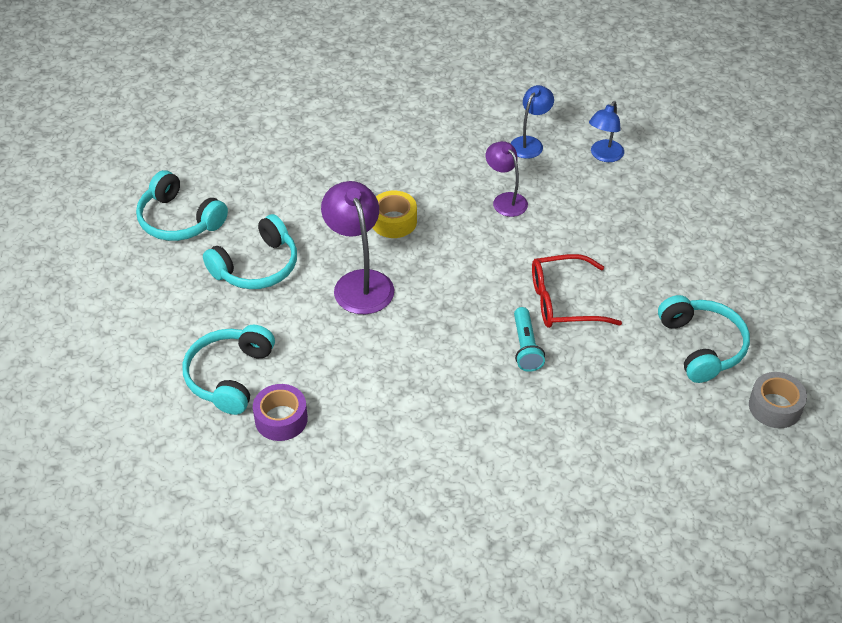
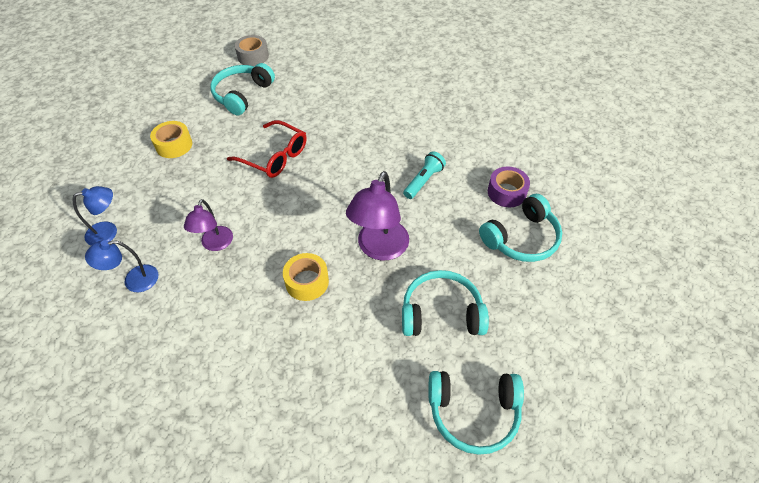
camera: 140 degrees left, 5 degrees up
(179, 220) = (473, 412): turquoise headphones -> turquoise headphones turned 105 degrees clockwise
(525, 347) = (327, 146): turquoise flashlight -> turquoise flashlight (423, 181)
(675, 248) = (174, 145): none -> yellow tape

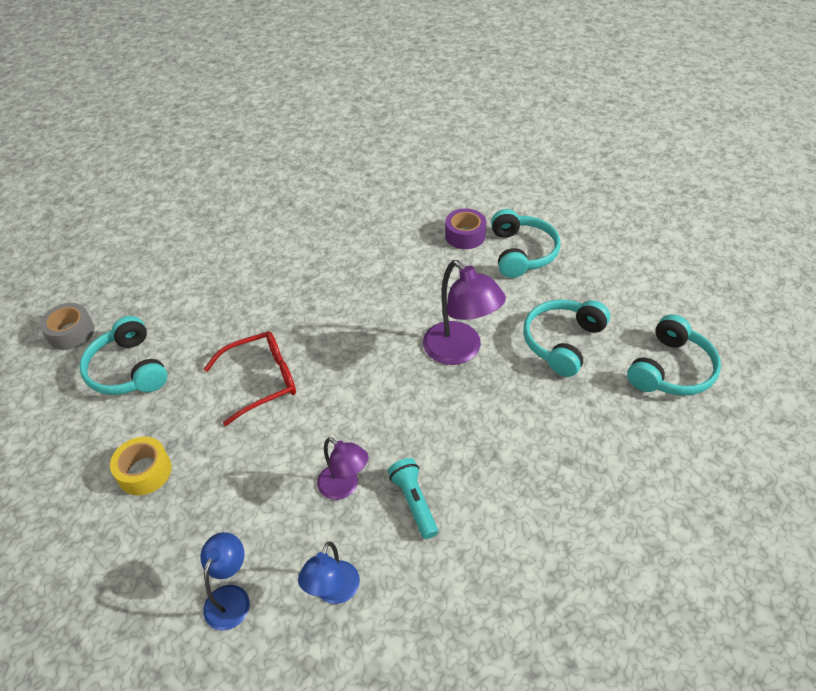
camera: 55 degrees left, 5 degrees down
(307, 282) = (457, 425): yellow tape -> none
(423, 181) = (404, 281): turquoise flashlight -> turquoise flashlight (414, 502)

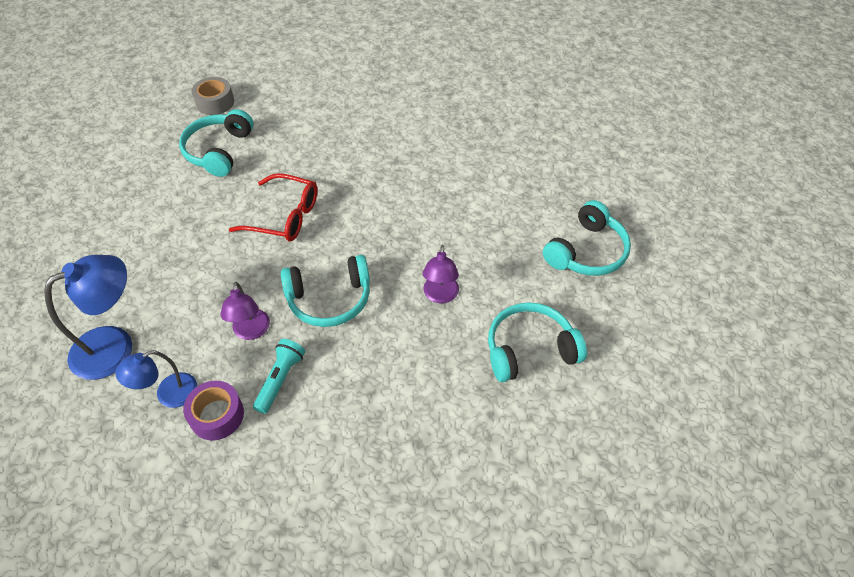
camera: 40 degrees right, 5 degrees up
(145, 472) = (157, 226): yellow tape -> none
(231, 597) = (115, 346): blue lamp -> blue lamp, size x1.64
(460, 351) = (440, 296): purple lamp -> purple lamp, size x0.61
(465, 235) = (555, 205): purple tape -> purple tape (217, 415)
(671, 369) = (596, 444): turquoise headphones -> turquoise headphones (329, 299)

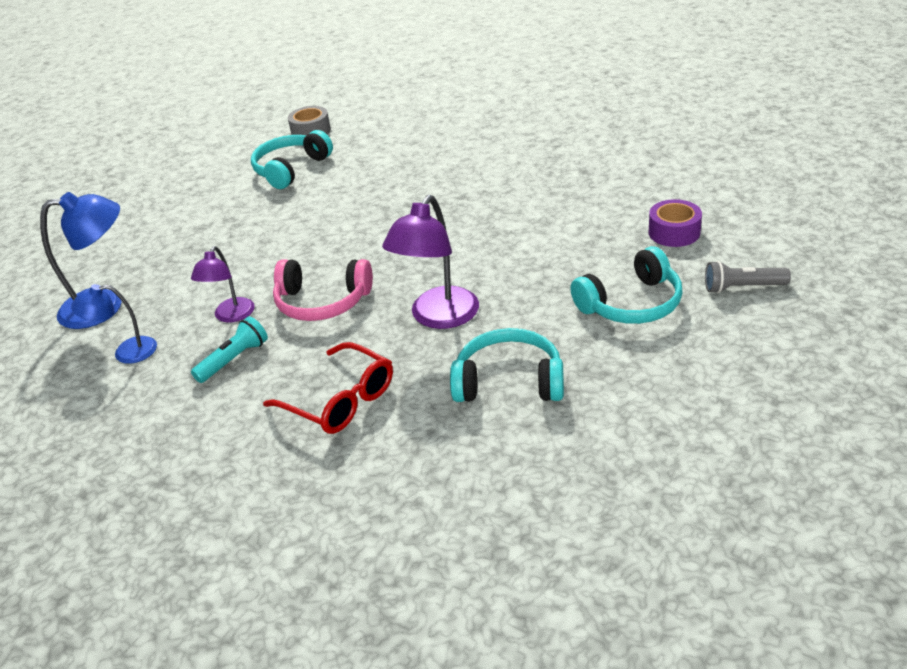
camera: 25 degrees right, 15 degrees down
(217, 415) = (158, 377): purple tape -> purple tape (674, 232)
(285, 216) = (320, 228): red glasses -> red glasses (340, 400)
(329, 299) = (322, 302): turquoise headphones -> pink headphones
(440, 296) = (438, 317): purple lamp -> purple lamp, size x1.64
(659, 220) = (742, 287): none -> grey flashlight

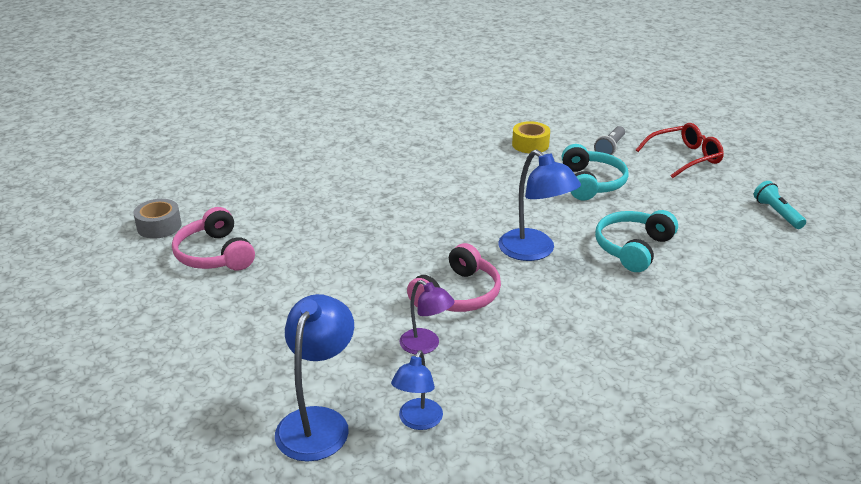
camera: 65 degrees left, 5 degrees down
(234, 359) = (494, 359): turquoise flashlight -> turquoise flashlight (777, 213)
(291, 169) = (215, 254): turquoise headphones -> pink headphones
(340, 400) = (595, 320): red glasses -> red glasses (685, 158)
(438, 317) = (534, 251): purple lamp -> blue lamp
(674, 232) = (530, 144): purple tape -> yellow tape

